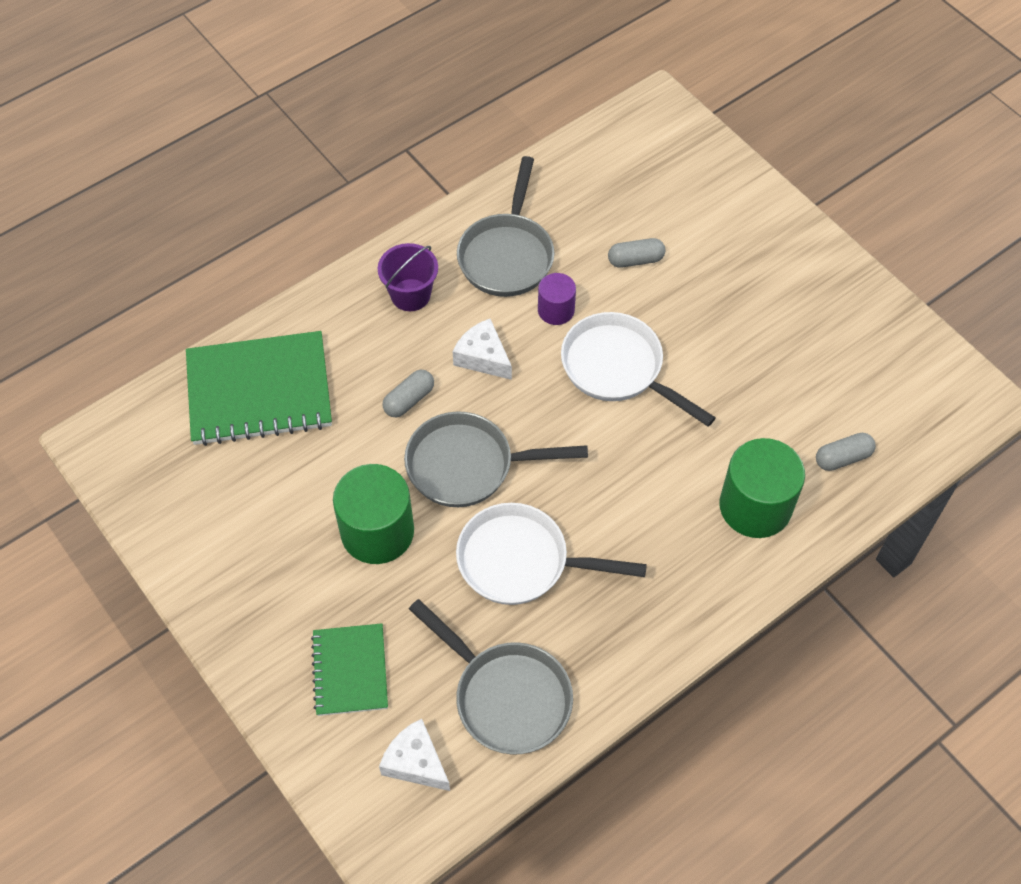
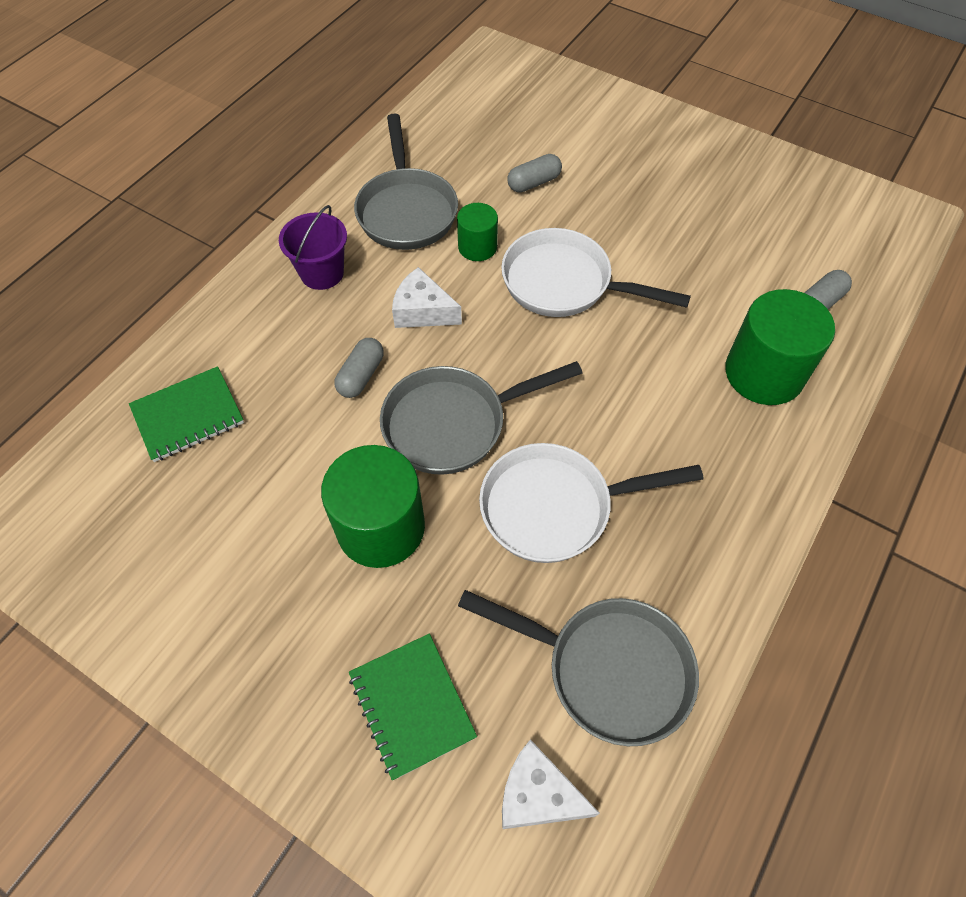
camera: 20 degrees left, 0 degrees up
(259, 391) = (188, 416): green notebook -> green notebook, size x0.58
(556, 310) = (477, 247): purple cylinder -> green cylinder

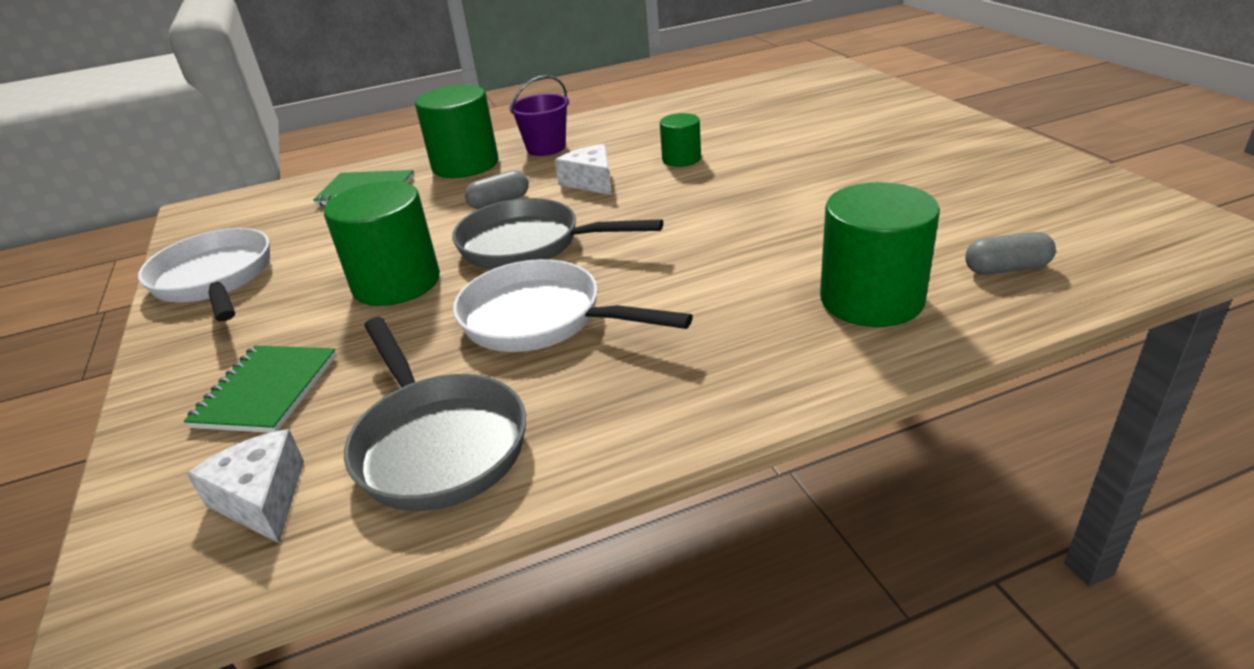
camera: 40 degrees right, 25 degrees down
(259, 331) = (465, 165): none -> green cylinder
(406, 210) = (650, 131): grey pan -> none
(534, 183) = (777, 136): grey capsule -> none
(565, 283) = (731, 193): white pan -> white pan (215, 280)

